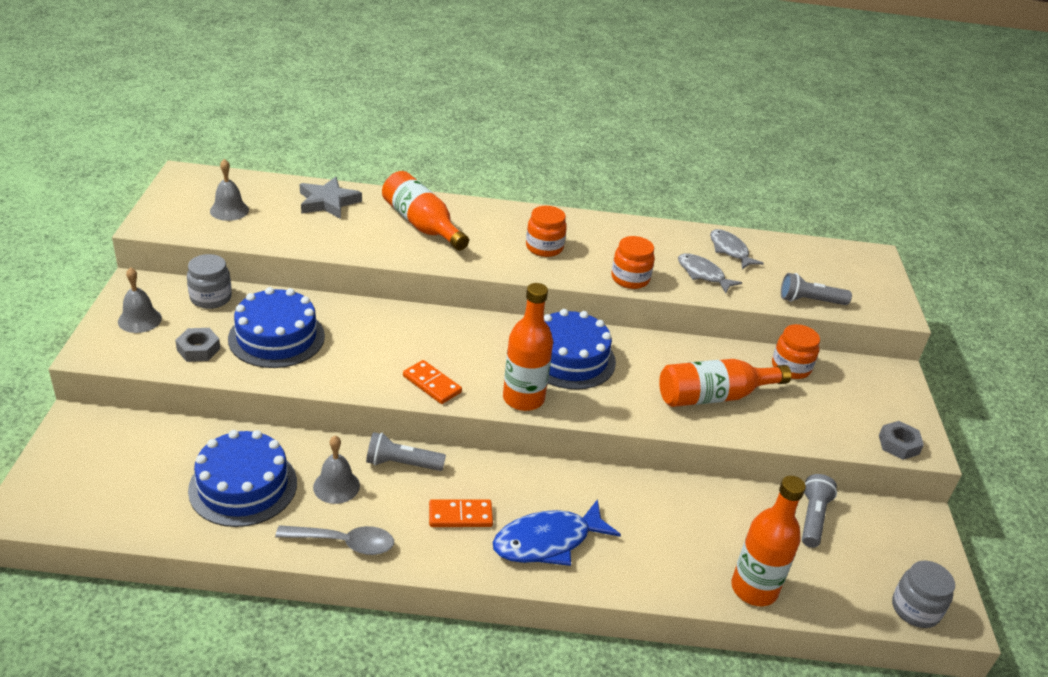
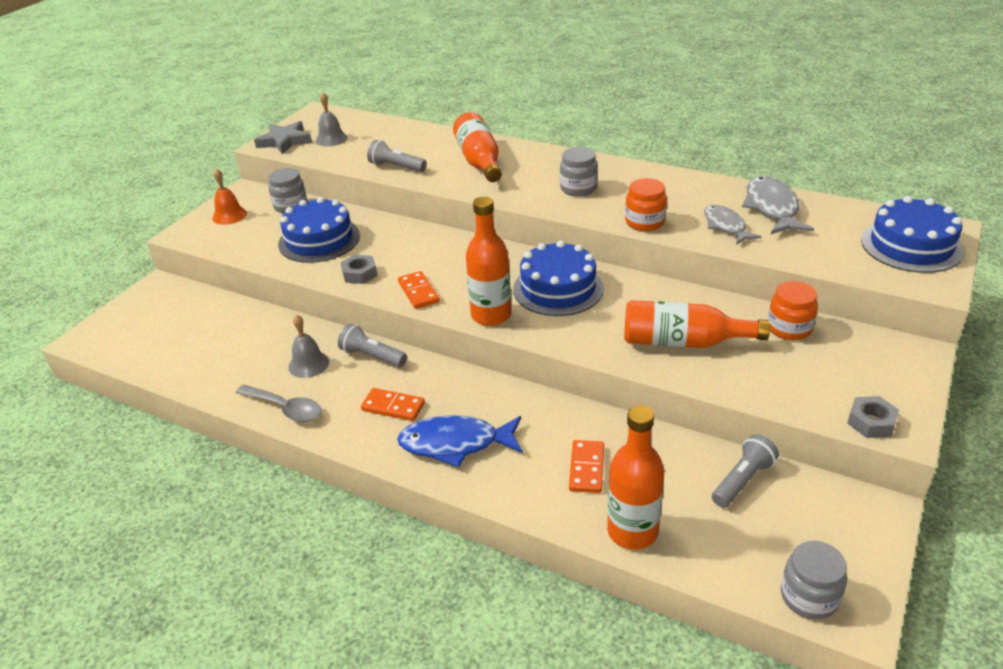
camera: 30 degrees right, 0 degrees up
(139, 320) = (229, 215): grey bell -> orange bell
(198, 349) = (255, 241): grey nut -> grey nut (359, 274)
(243, 486) = (239, 351): blue cake -> blue cake (911, 246)
(328, 202) = (413, 138): grey star -> grey star (284, 141)
(544, 247) = (578, 188): orange jar -> grey jar
(681, 538) = (586, 468): none -> orange domino
(730, 250) = (772, 208): grey fish -> grey fish, size x1.50
(809, 301) = (832, 262): grey flashlight -> grey flashlight (396, 167)

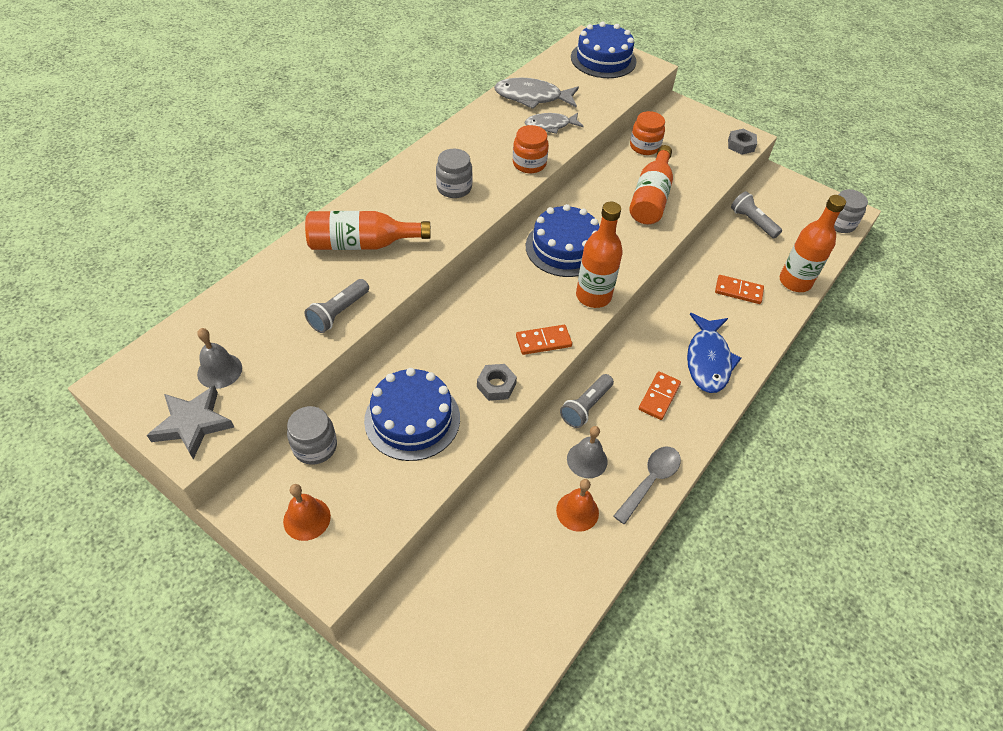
camera: 85 degrees left, 15 degrees up
(252, 364) = (577, 511): none -> orange bell

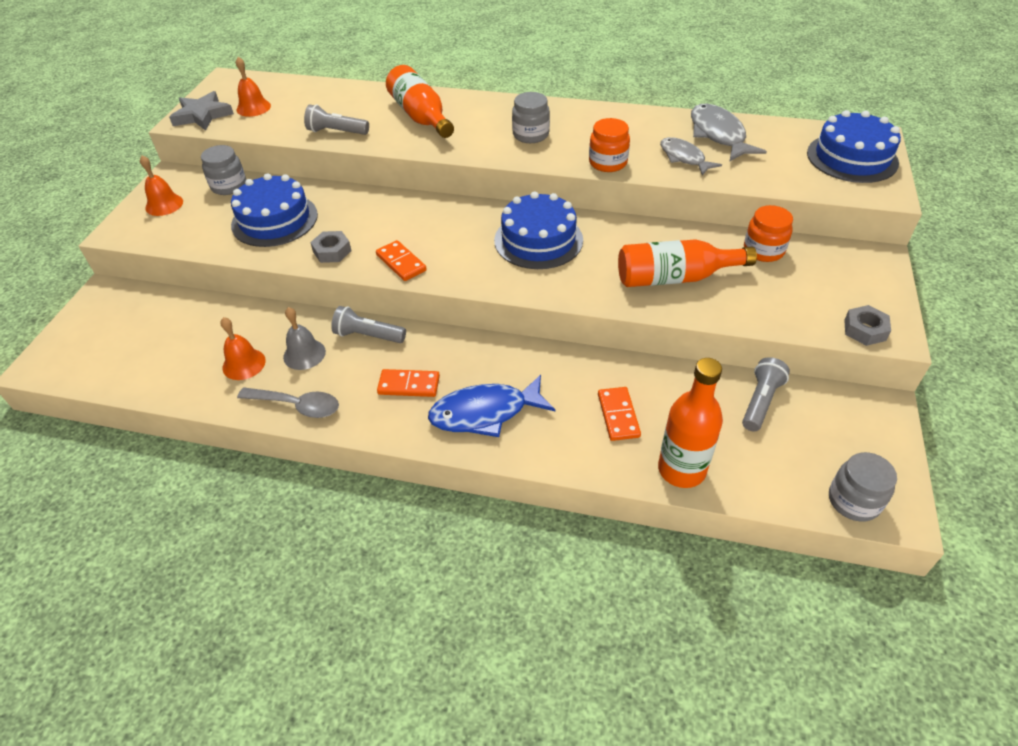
camera: 70 degrees right, 5 degrees down
(219, 370) = (253, 107): grey bell -> orange bell
(593, 296) = (483, 277): orange bottle -> none

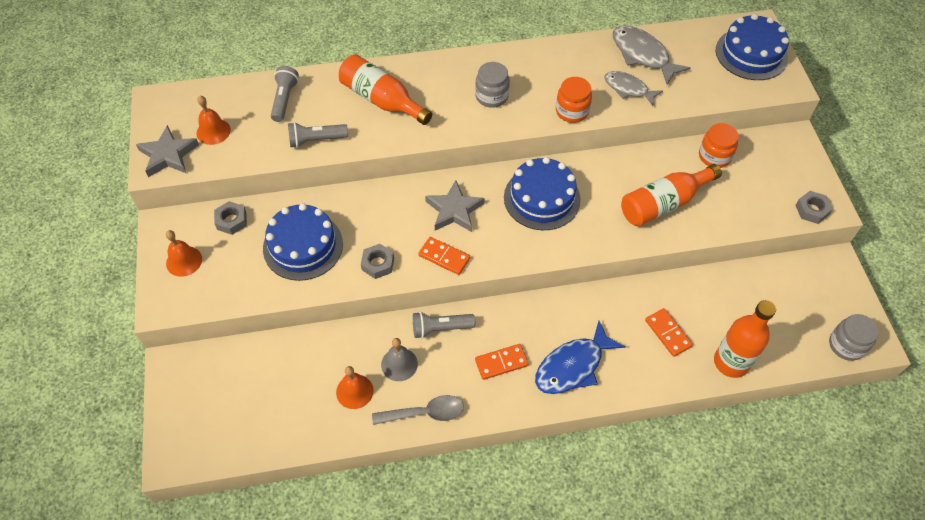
camera: 25 degrees left, 10 degrees up
(229, 186) = (231, 221): grey jar -> grey nut
(440, 228) = (454, 210): none -> grey star
(760, 401) = (757, 286): grey flashlight -> grey flashlight (284, 99)

